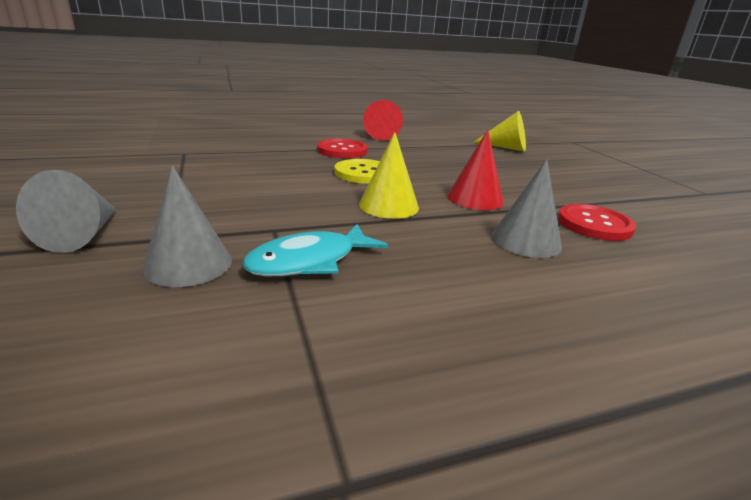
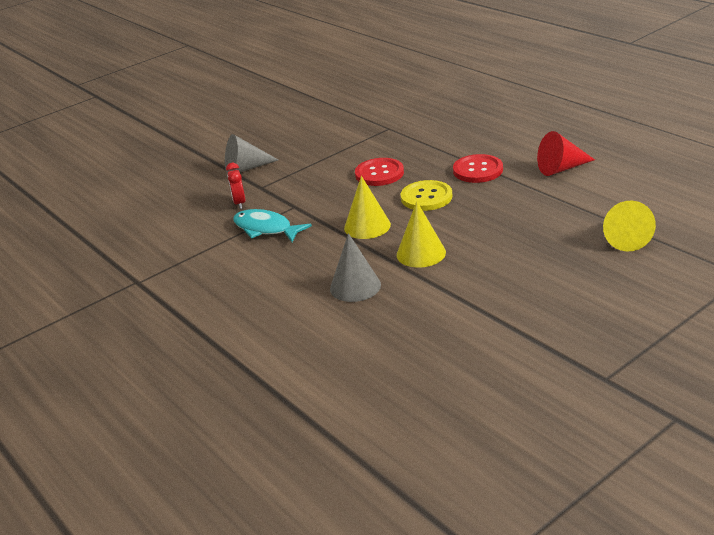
camera: 75 degrees right, 5 degrees up
(188, 264) = (239, 203): grey cone -> red clock
(475, 199) = (421, 253): red cone -> yellow cone
(594, 224) = (418, 312): red button -> red button (379, 173)

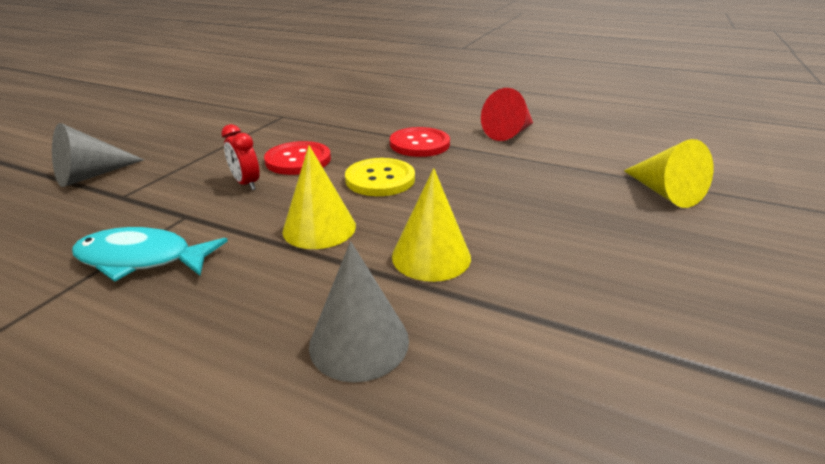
camera: 30 degrees left, 0 degrees up
(239, 203) = (84, 224): red clock -> red clock (246, 184)

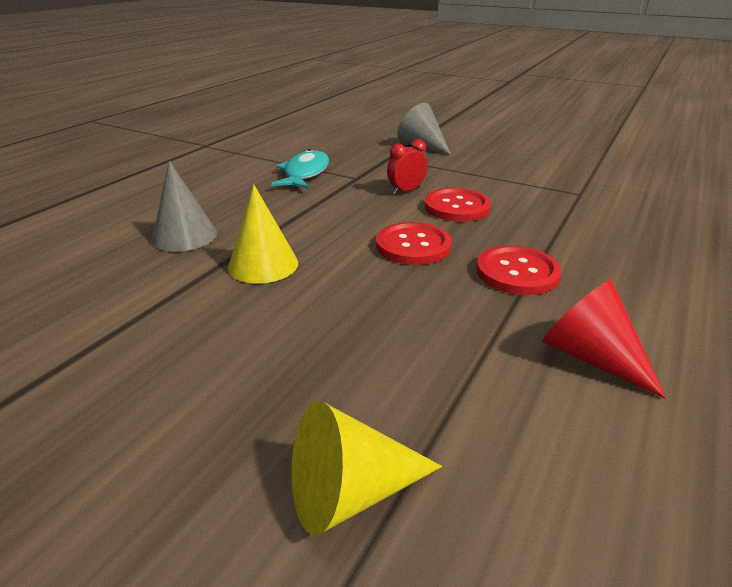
camera: 95 degrees right, 0 degrees up
(319, 228) = (324, 220): yellow cone -> none
(380, 179) = (413, 246): yellow button -> red button

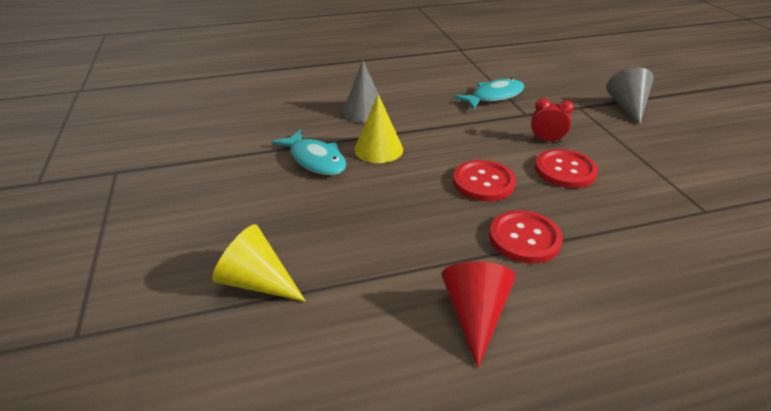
camera: 45 degrees right, 5 degrees up
(201, 311) = (315, 160): none -> turquoise fish

